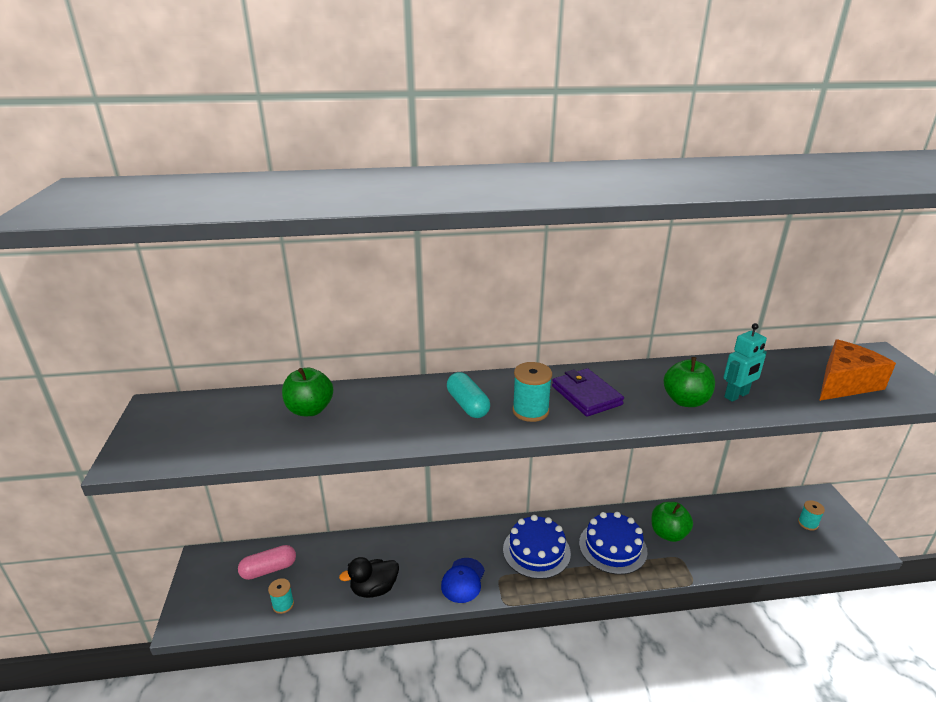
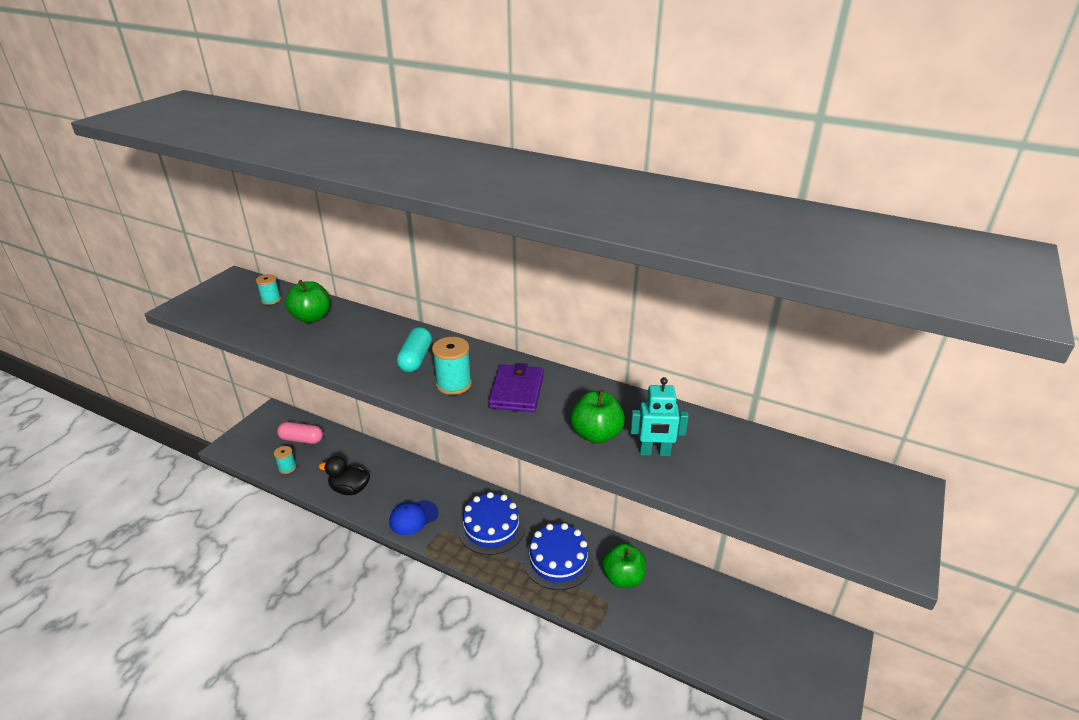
camera: 35 degrees right, 5 degrees up
(807, 523) = (786, 652): turquoise spool -> turquoise spool (271, 300)
(844, 383) = (798, 495): orange cheese -> none

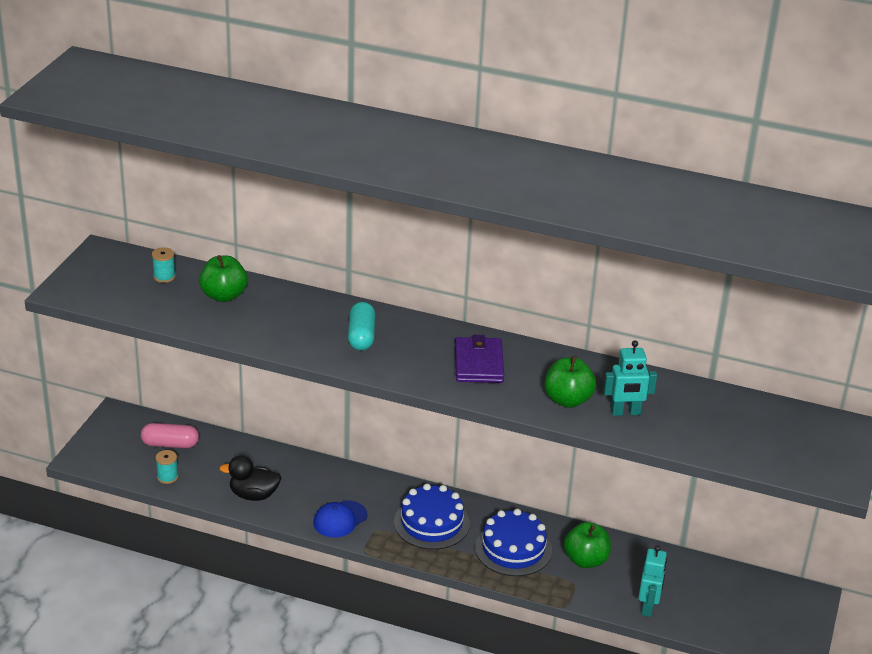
camera: 10 degrees left, 0 degrees up
(453, 384) = (412, 360): turquoise spool -> none
(676, 636) = (648, 607): none -> turquoise robot

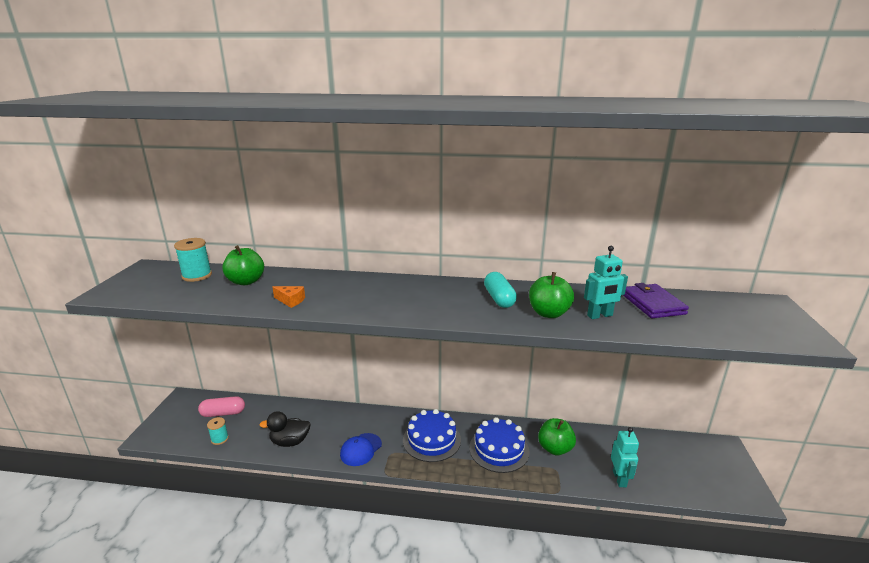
camera: 10 degrees left, 10 degrees down
(164, 276) = (197, 276): turquoise spool -> turquoise spool, size x1.58
(275, 335) = (291, 301): none -> orange cheese
(361, 336) = (363, 293): turquoise capsule -> turquoise capsule (499, 298)
(479, 364) = (464, 299): purple wallet -> purple wallet (653, 304)

